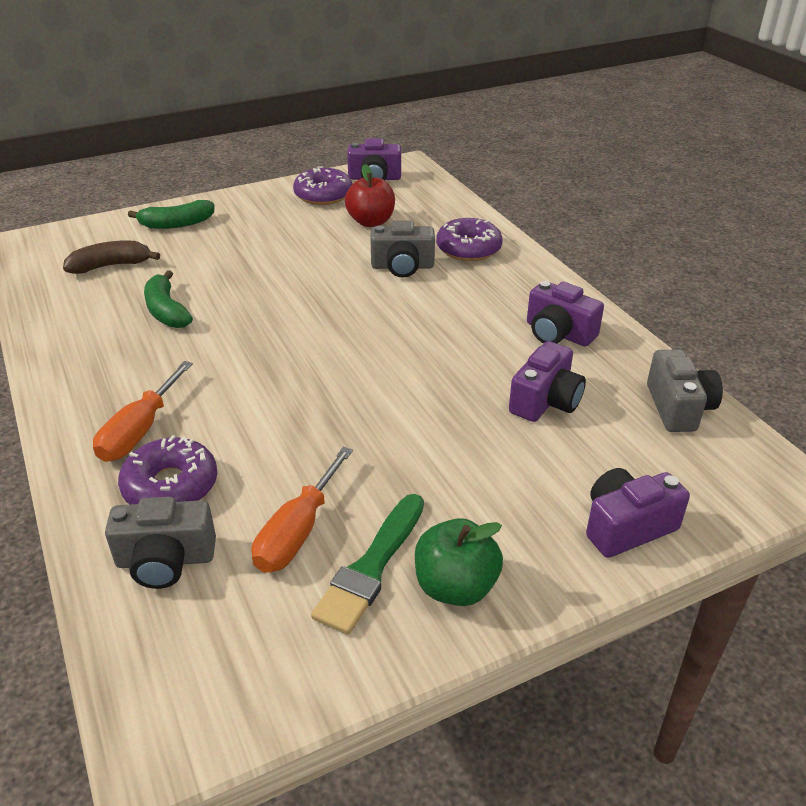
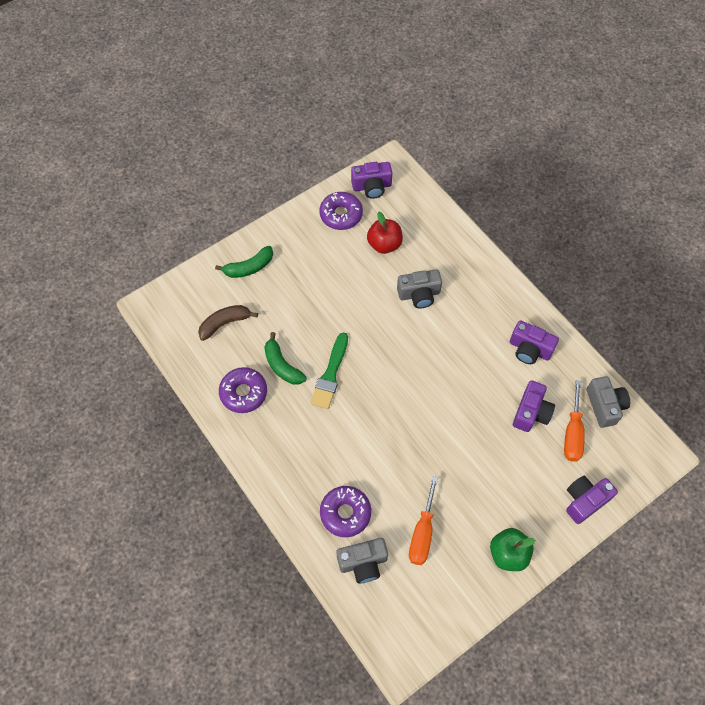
camera: 10 degrees left, 25 degrees up
(140, 431) = (311, 475): orange screwdriver -> orange screwdriver (572, 433)
(371, 567) = (465, 549): green brush -> green brush (330, 374)
(468, 249) = (458, 267): purple donut -> purple donut (243, 393)

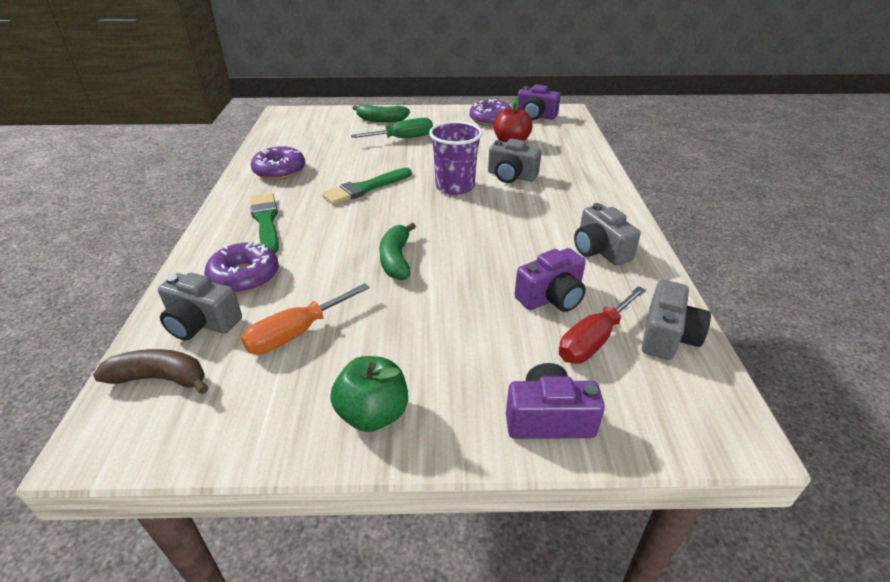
camera: 35 degrees right, 25 degrees down
(225, 323) = (322, 136): brown banana -> brown banana (160, 378)
(282, 365) = (332, 169): green banana -> green banana (396, 259)
(295, 287) = (403, 138): none -> green screwdriver
(299, 455) = (266, 221): none -> green brush
(391, 333) = (455, 187): none -> purple cup
(529, 349) = (600, 250): purple camera -> grey camera
(572, 433) = (593, 340): orange screwdriver -> red screwdriver

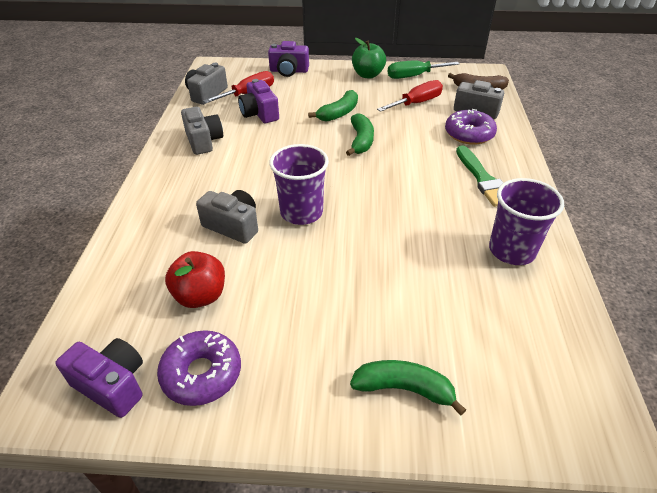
camera: 175 degrees left, 5 degrees up
(279, 171) = (512, 250): purple donut -> purple cup
(296, 333) = (416, 103): orange screwdriver -> red screwdriver
(365, 188) = (399, 215): green brush -> none
(403, 138) = (360, 318): green screwdriver -> green screwdriver (413, 76)
(429, 304) = (339, 113): none -> green banana
(551, 297) = (259, 113): purple camera -> purple camera turned 90 degrees counterclockwise

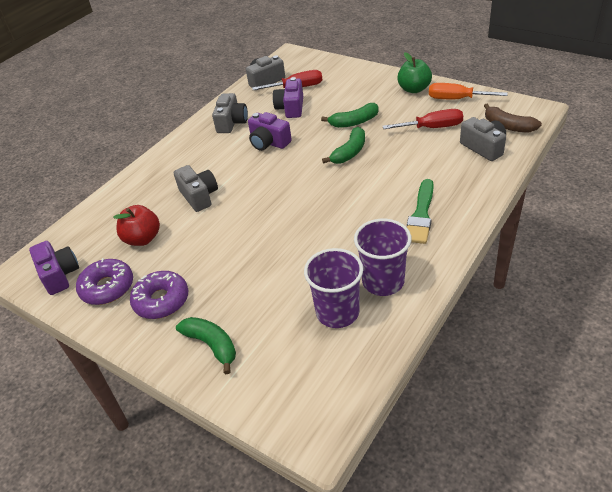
camera: 35 degrees right, 0 degrees up
(289, 71) = (348, 71): purple camera -> purple camera (269, 142)
(301, 212) = (252, 200): purple cup -> purple cup (337, 312)
(413, 76) = (456, 99): green screwdriver -> orange screwdriver
(469, 134) = (451, 170): purple donut -> purple donut (161, 300)

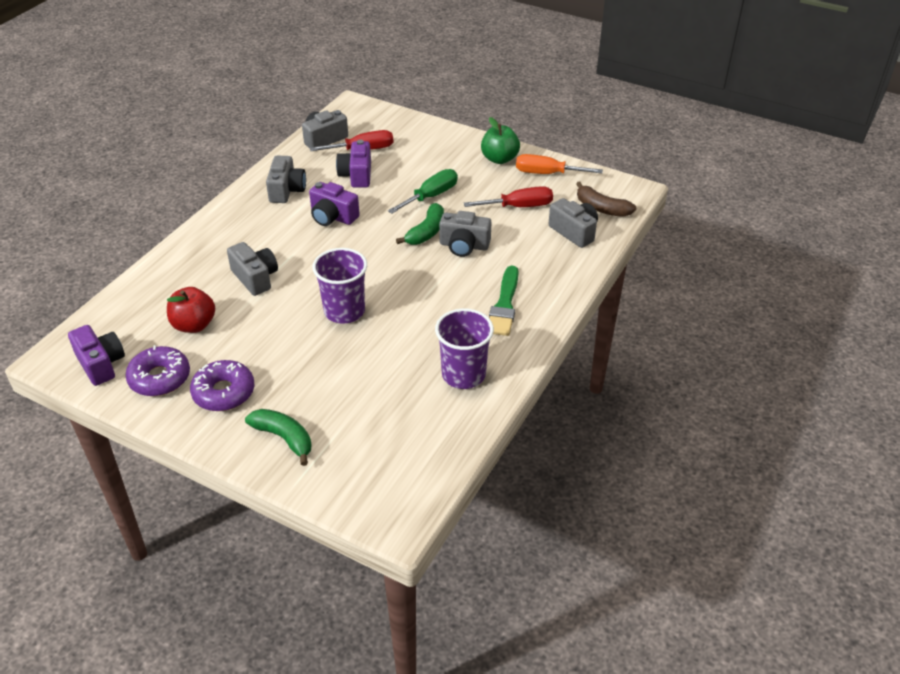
camera: 10 degrees left, 0 degrees up
(337, 312) = (416, 405): purple cup -> purple cup (344, 311)
(354, 122) = (431, 196): green banana -> green screwdriver
(383, 163) = (464, 246): none -> grey camera

